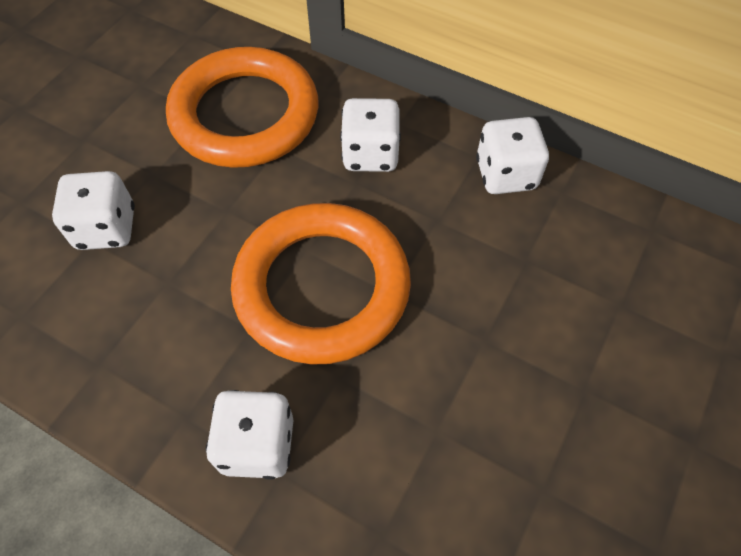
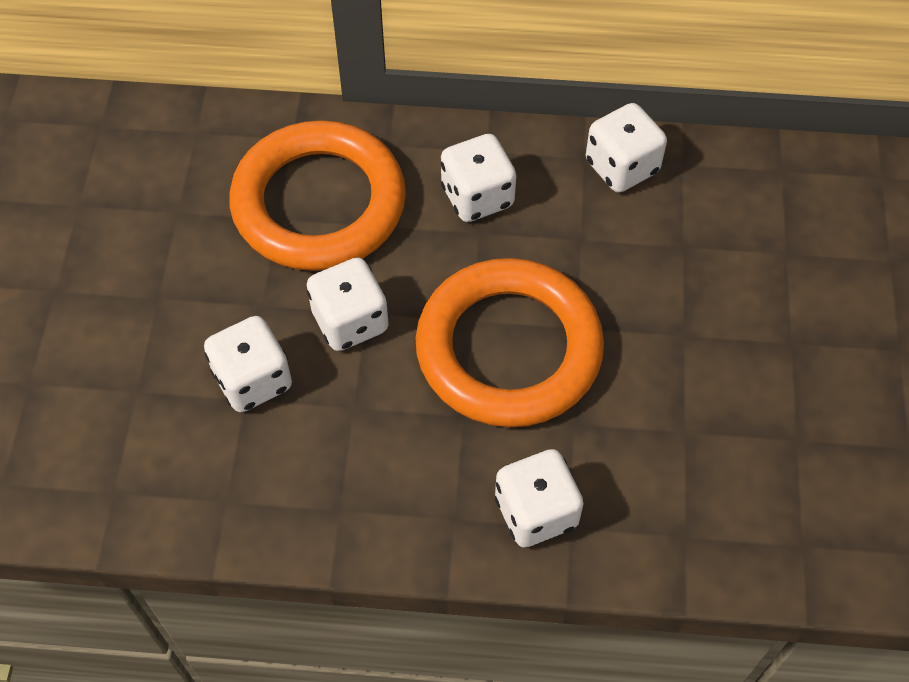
camera: 25 degrees left, 0 degrees up
(209, 213) = (350, 321): none -> white dice

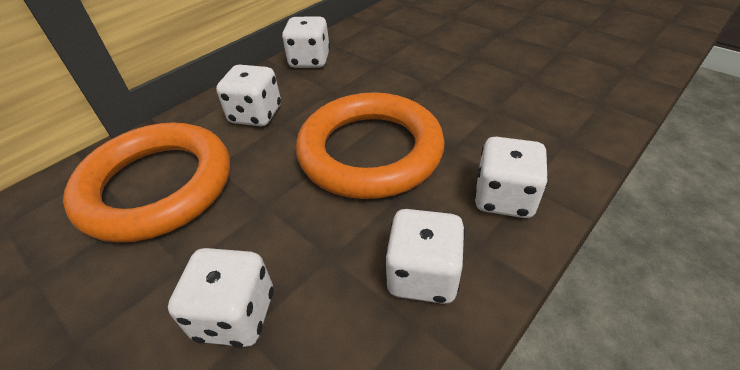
camera: 50 degrees left, 15 degrees down
(350, 321) = (261, 219): white dice -> white dice (423, 275)

